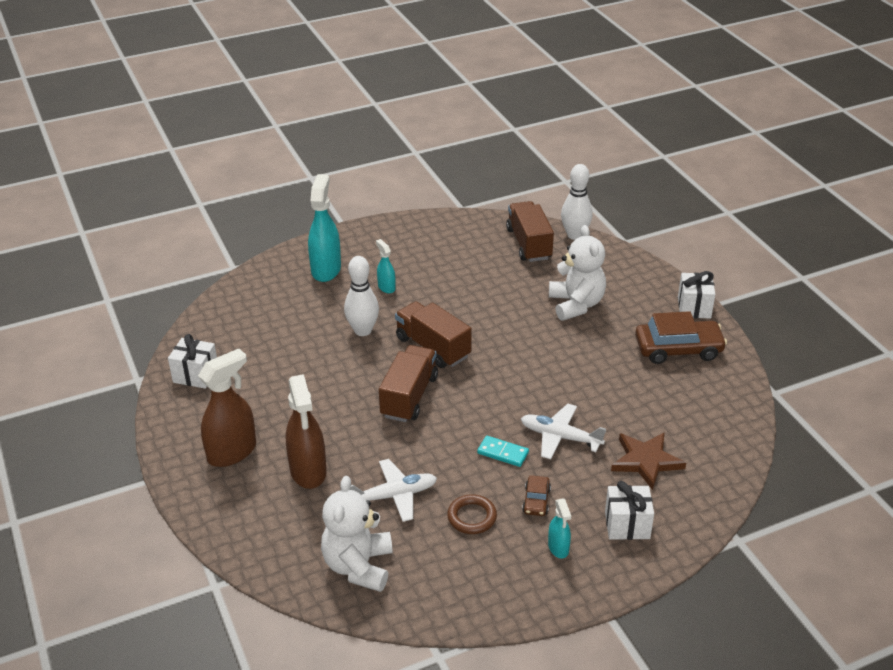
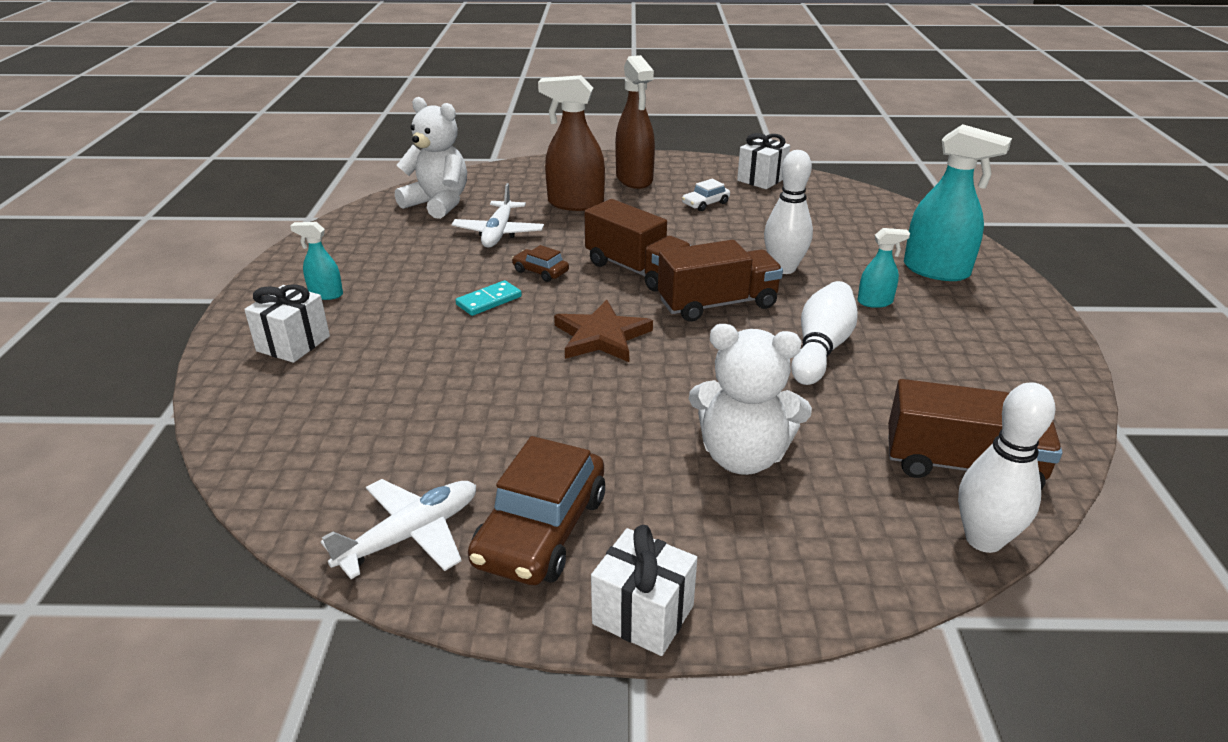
camera: 115 degrees right, 5 degrees down
(267, 394) = (705, 204): none -> white car
(457, 298) = (821, 349): none -> white bowling pin
(472, 517) = (424, 262): brown ring -> none
(536, 501) = (398, 300): brown car -> brown car (540, 272)
(560, 437) = (471, 344): white plane -> white plane (411, 535)
(646, 461) = (359, 394): brown star -> brown star (601, 336)

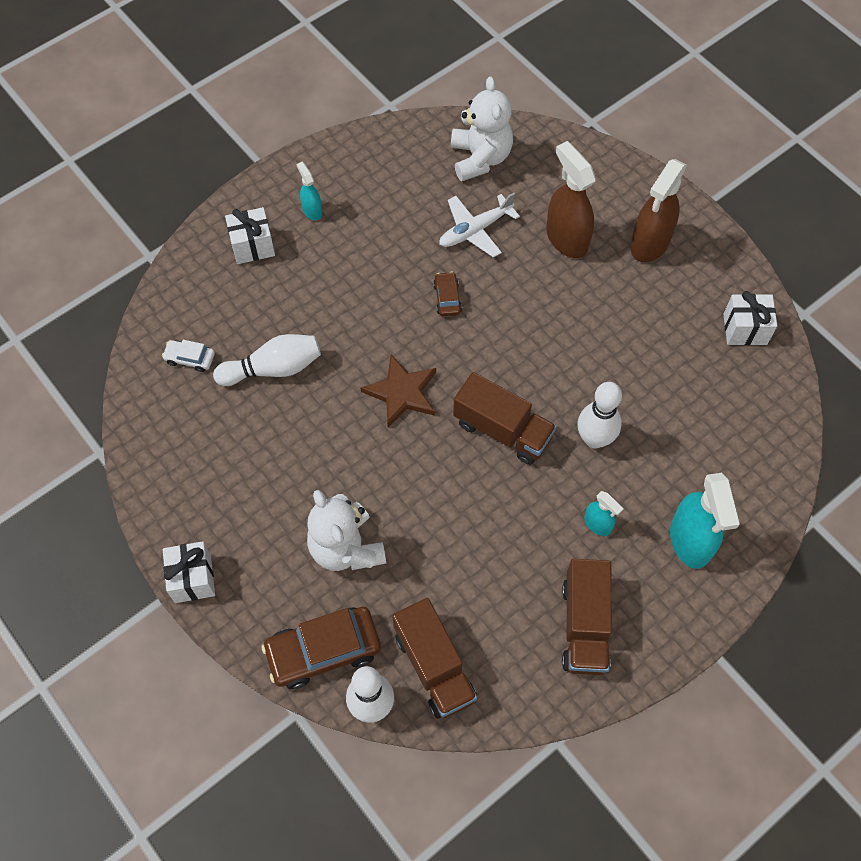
camera: 50 degrees right, 30 degrees up
(411, 535) = (163, 442): white plane -> none
(489, 301) = (385, 300): turquoise domino -> none
(541, 530) = (211, 494): brown car -> brown car (323, 651)
(636, 270) = (503, 351): brown truck -> brown truck (584, 625)
(705, 204) = (654, 321): white car -> white car (190, 358)
(821, 349) = (500, 524): white bowling pin -> white bowling pin (273, 368)

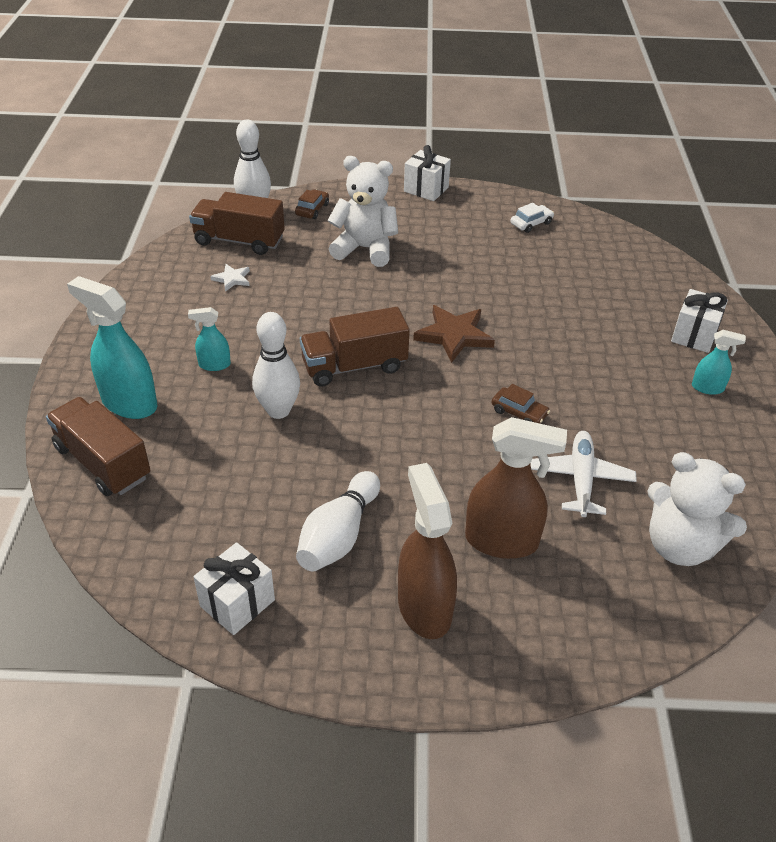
camera: 130 degrees right, 20 degrees down
(190, 358) = (604, 258): white car -> white car (531, 223)
(273, 368) = (551, 288): white bowling pin -> white bowling pin (338, 536)
(323, 651) = (312, 209): brown car -> brown car, size x0.50
(492, 615) = (232, 279): none -> white star
(584, 625) = (162, 312): brown truck -> brown truck (103, 462)

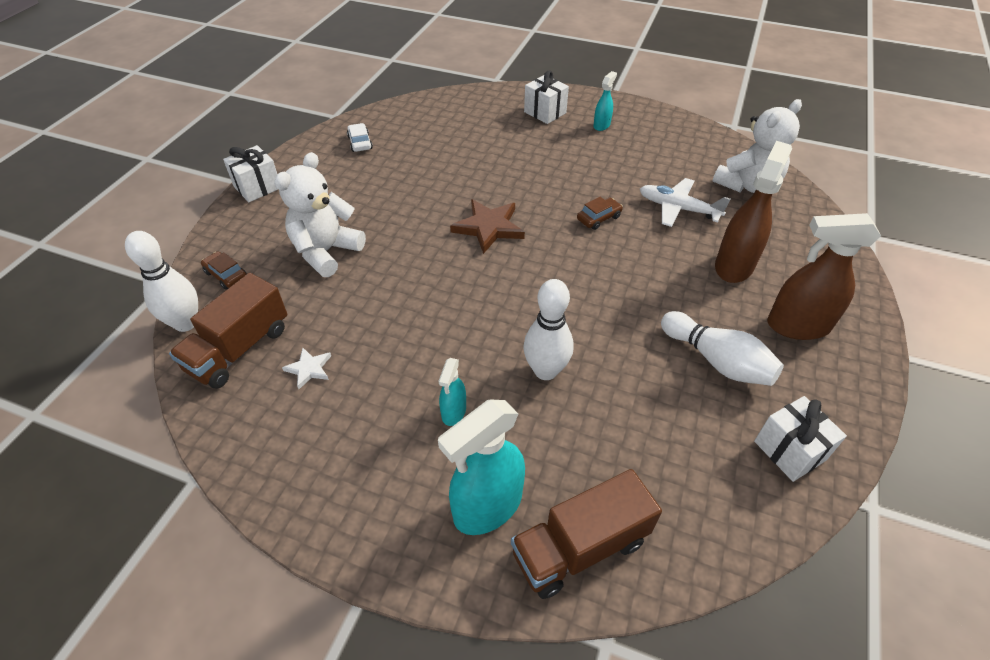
camera: 70 degrees left, 5 degrees up
(354, 366) = (502, 301): brown truck -> none

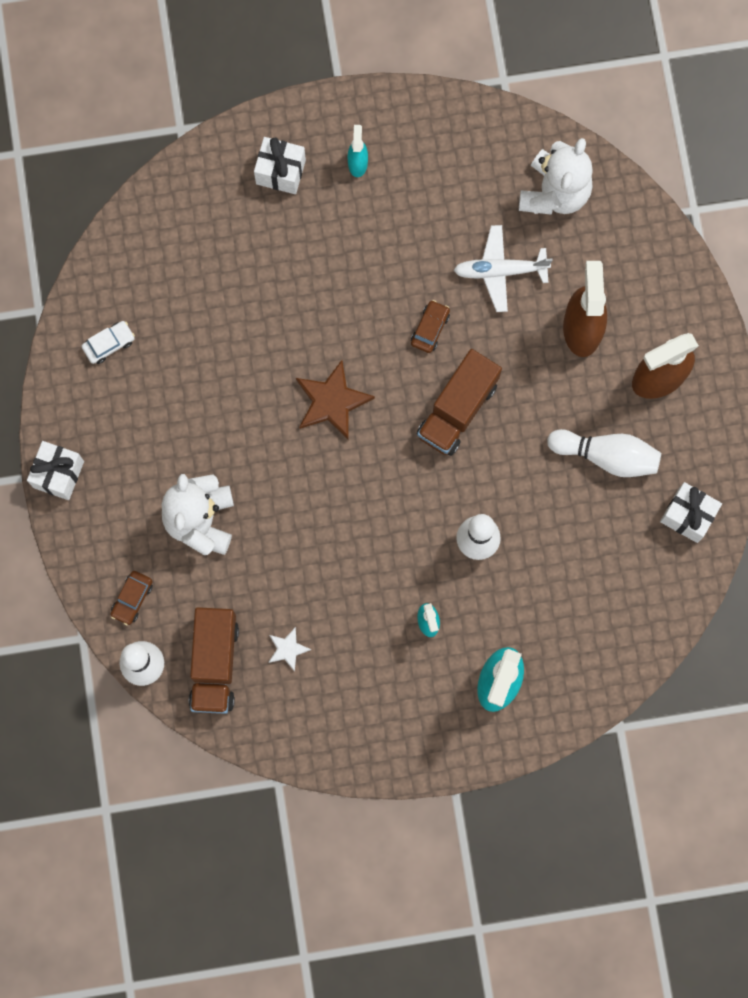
camera: 30 degrees left, 30 degrees up
(226, 275) = (132, 599): brown car -> brown car turned 75 degrees counterclockwise
(360, 143) = (109, 344): white car -> white car turned 105 degrees clockwise
(580, 547) = (575, 676): brown truck -> brown truck (457, 409)

